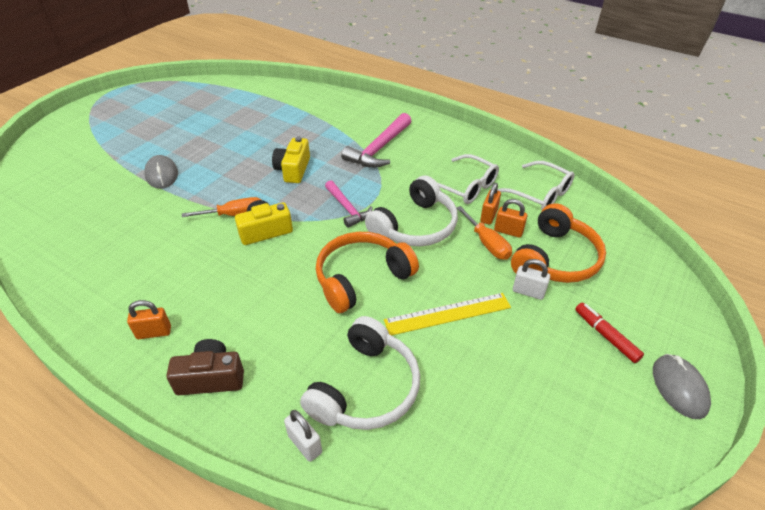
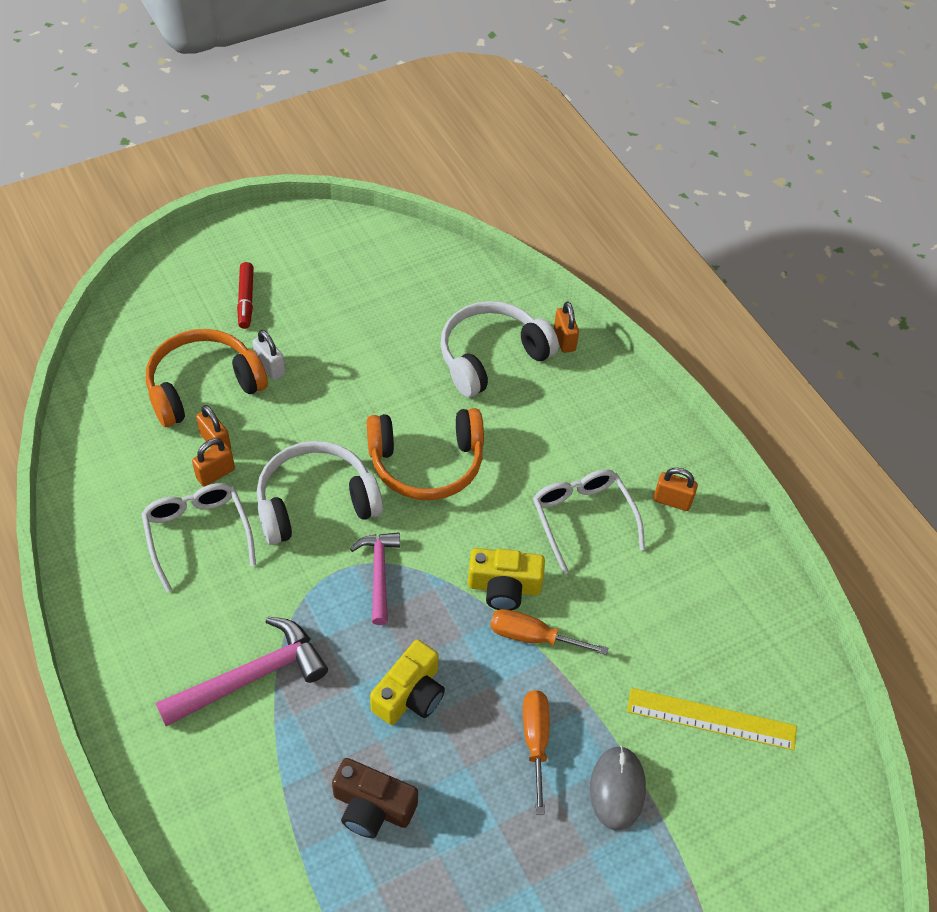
camera: 155 degrees left, 10 degrees up
(211, 377) = (625, 427): brown camera -> brown camera (372, 807)
(305, 444) = (564, 340): white padlock -> orange padlock
(448, 314) = (368, 384): yellow ruler -> yellow ruler (711, 719)
(487, 243) = (255, 439): orange screwdriver -> orange screwdriver (535, 741)
(539, 194) = (119, 475): white glasses -> white glasses (582, 519)
(679, 388) = (237, 242): grey mouse -> none

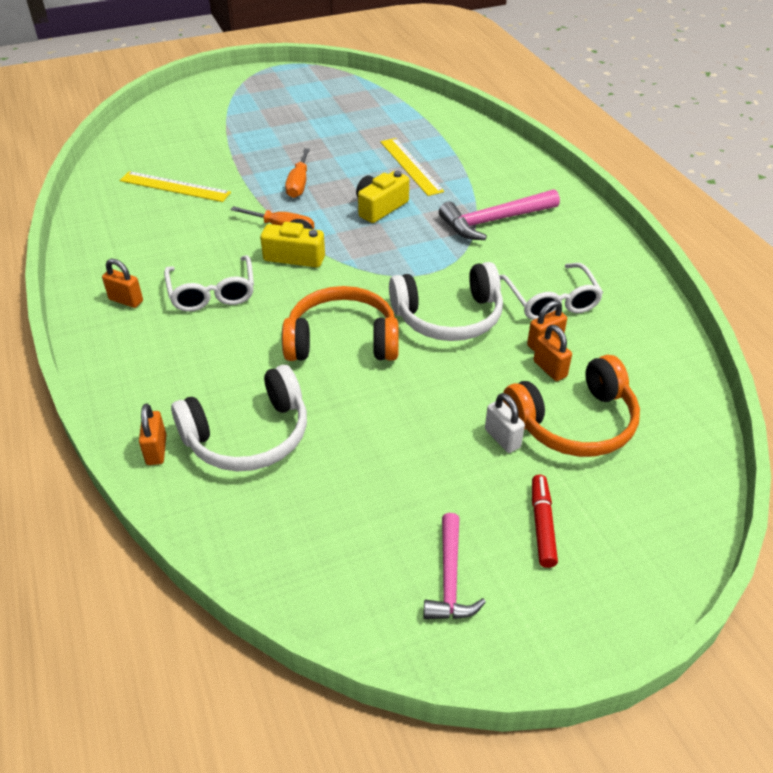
camera: 170 degrees left, 10 degrees down
(372, 807) = (410, 166): brown camera -> yellow ruler
(379, 573) = (396, 268): pink hammer -> pink hammer (450, 578)
(617, 789) = (253, 164): grey mouse -> none

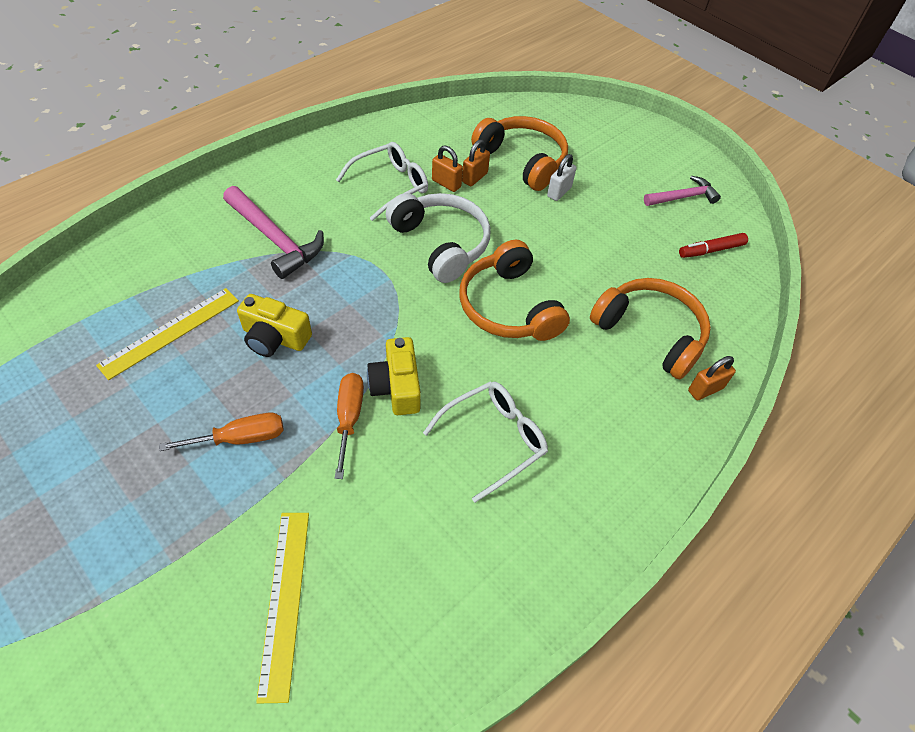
camera: 115 degrees left, 10 degrees up
(126, 300) = (547, 523): orange padlock -> none
(248, 436) = (650, 333): white headphones -> orange headphones
(542, 525) = (617, 165): red marker -> red marker (711, 250)

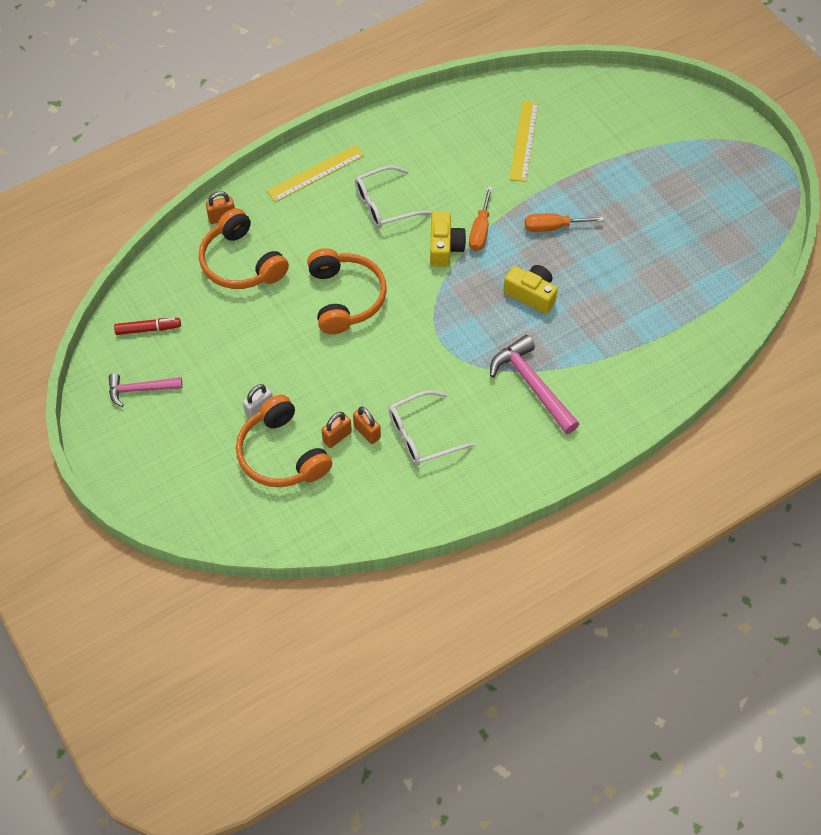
camera: 165 degrees left, 5 degrees up
(170, 332) = (610, 308): yellow ruler -> yellow ruler (315, 173)
(441, 243) = (386, 363): white headphones -> none

